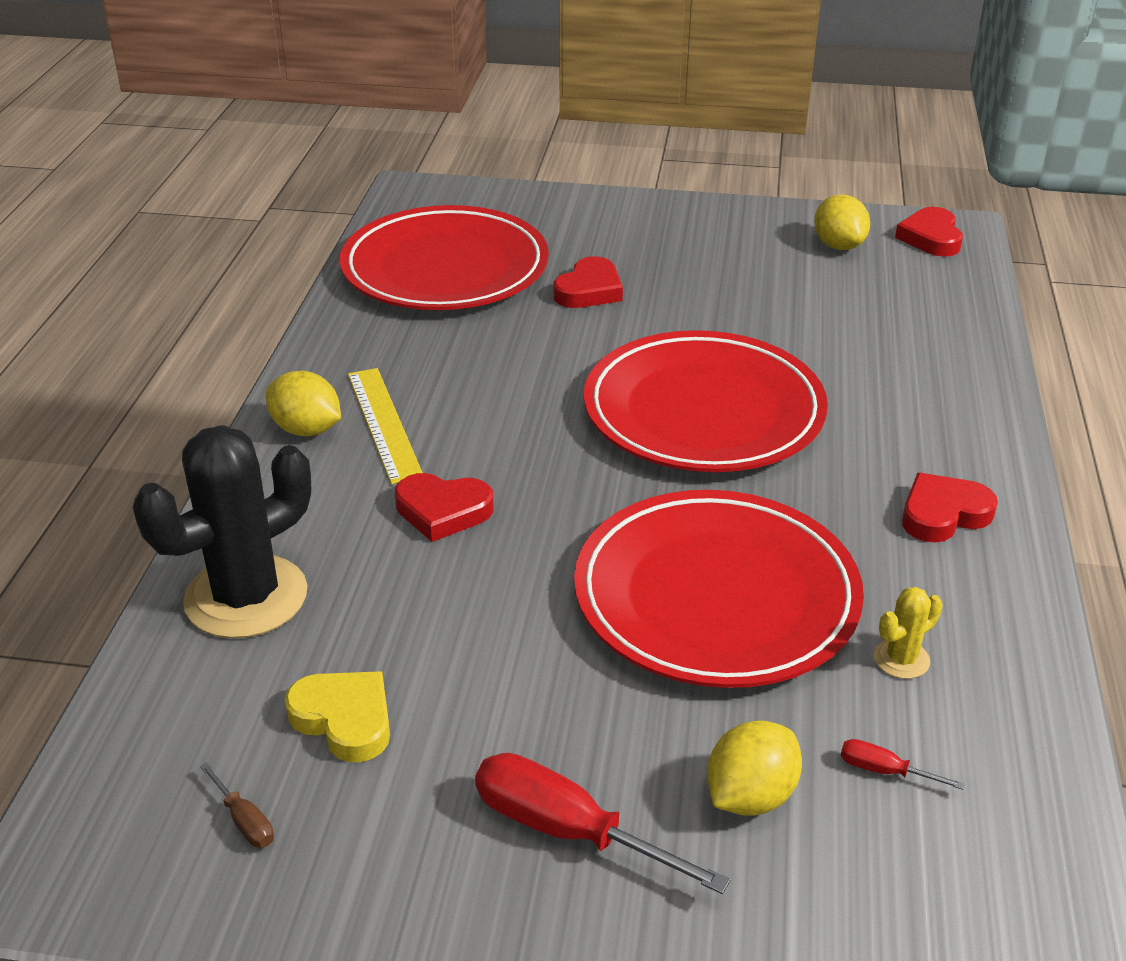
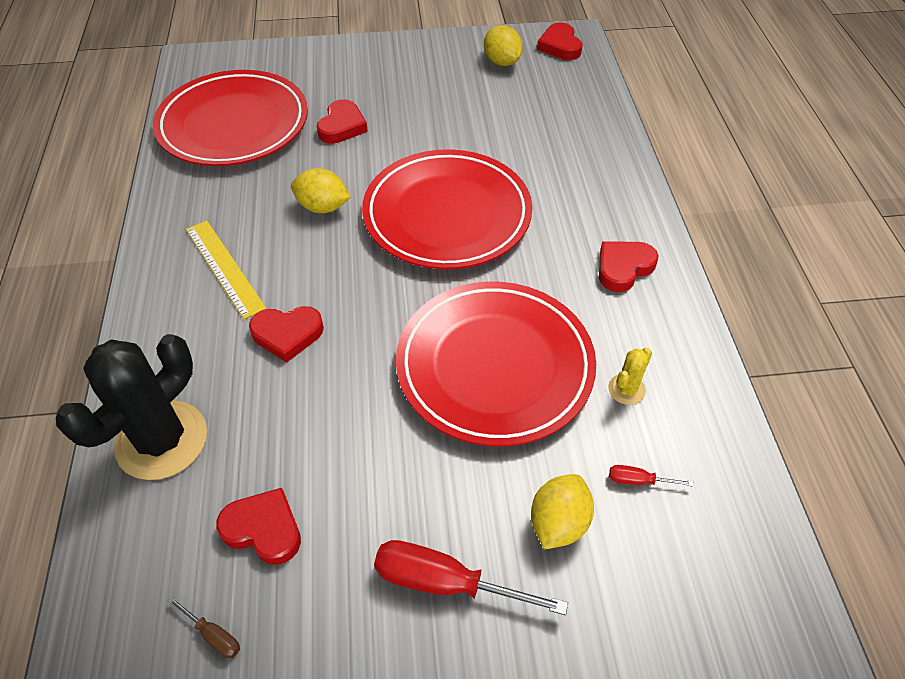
camera: 15 degrees left, 15 degrees up
(306, 429) = (168, 284): yellow lemon -> yellow lemon (323, 207)
(344, 719) = (263, 529): yellow heart -> red heart

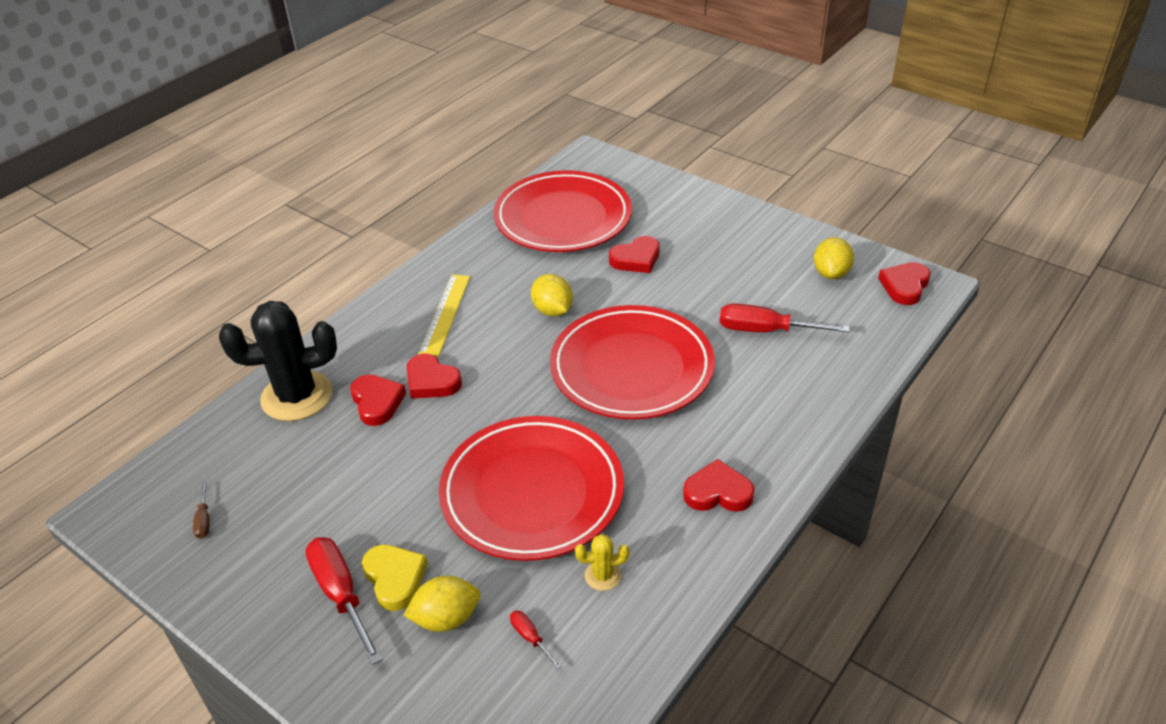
camera: 45 degrees right, 10 degrees down
(263, 529) = (288, 485): red heart -> red heart (377, 402)
(474, 527) = (395, 578): none -> yellow heart
(509, 128) = (766, 330): none -> red screwdriver

